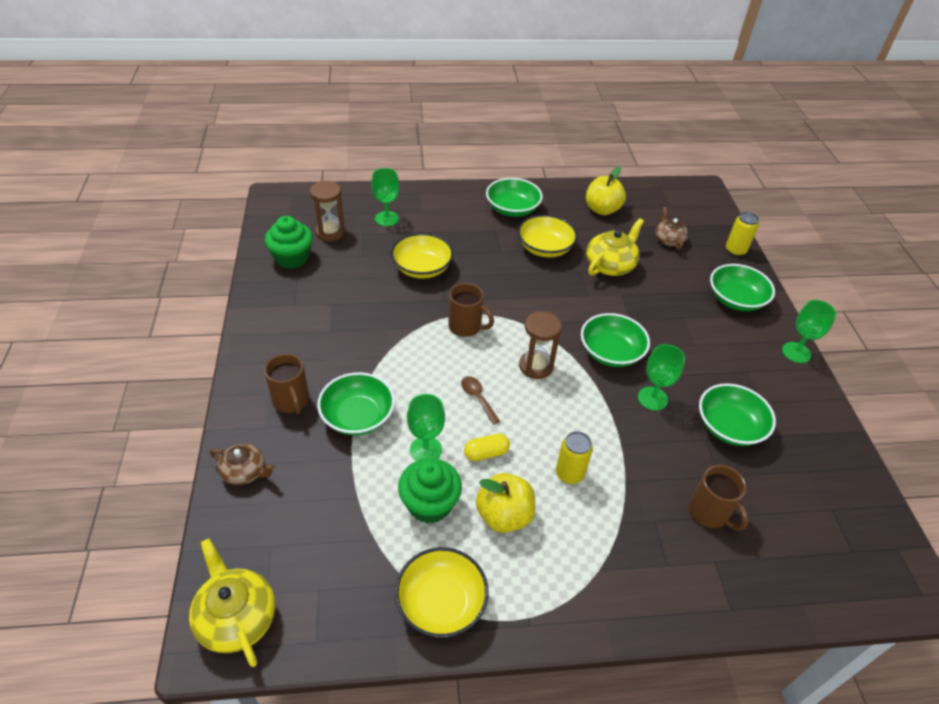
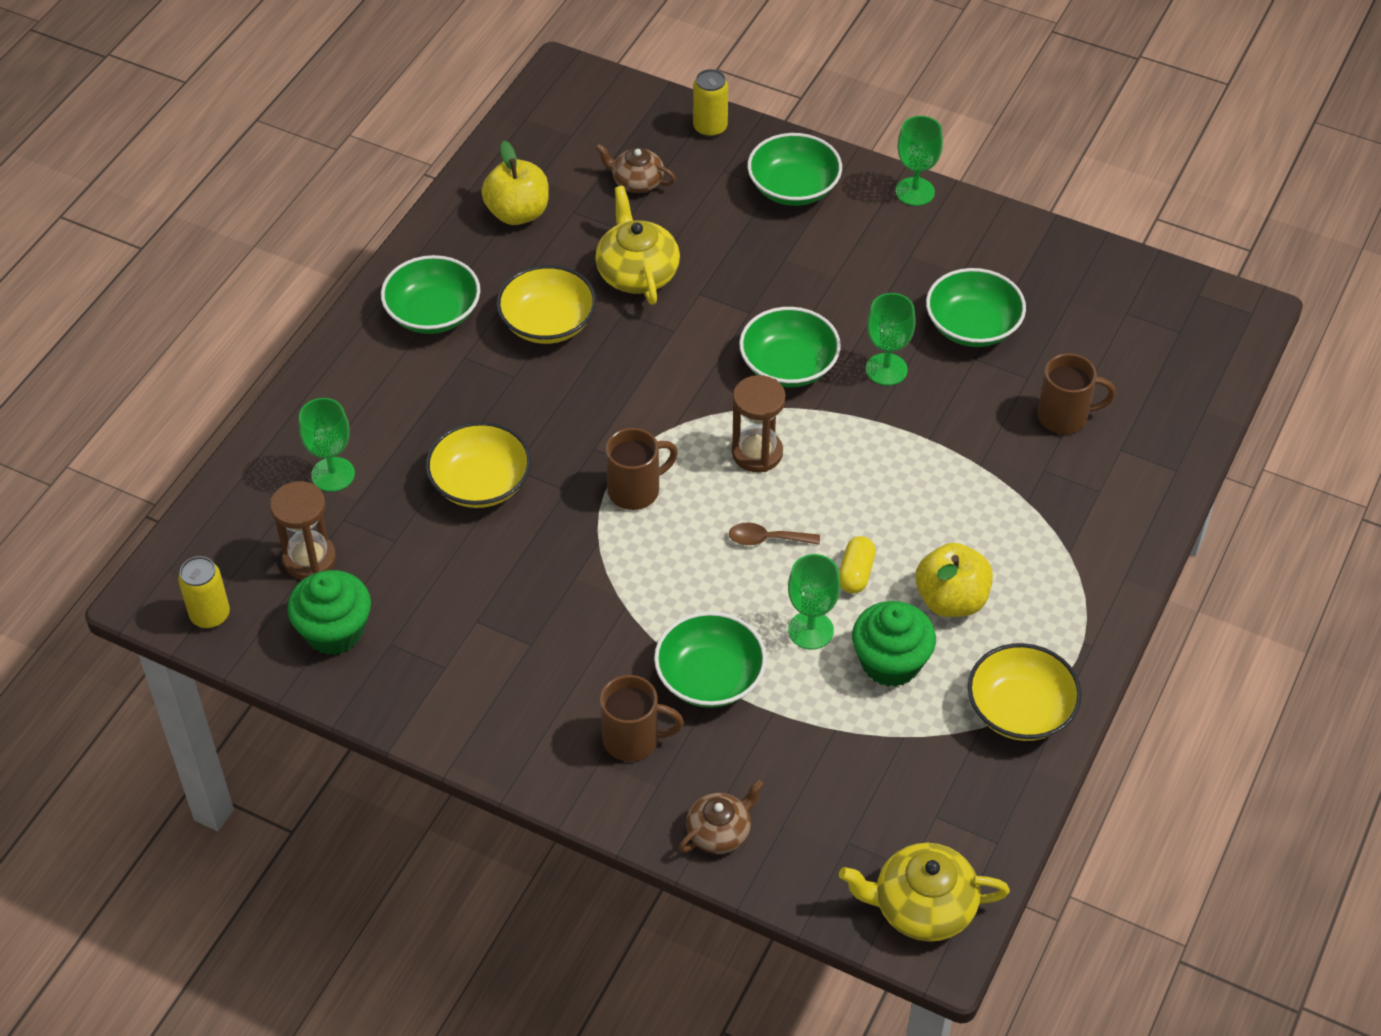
camera: 55 degrees left, 5 degrees up
(569, 474) = (936, 510): yellow can -> yellow can (210, 615)

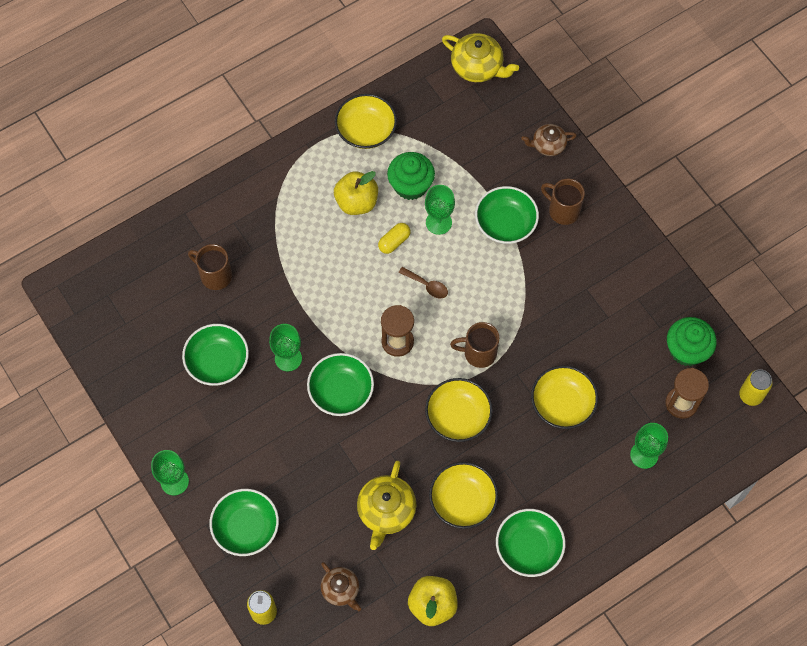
camera: 150 degrees left, 15 degrees up
(614, 406) = (458, 416): none -> yellow bowl

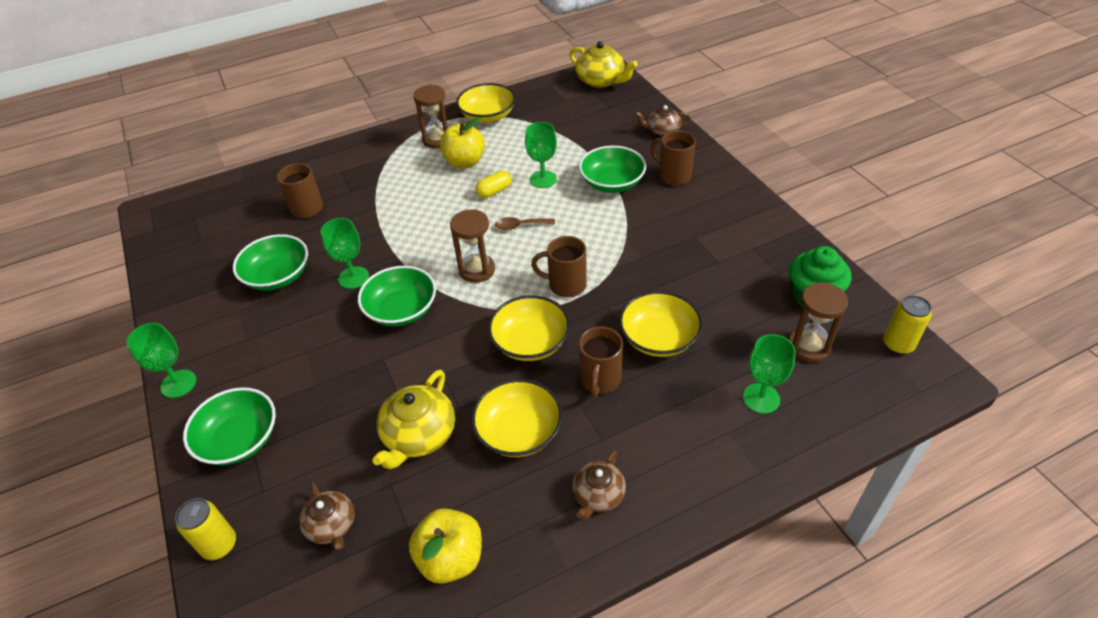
camera: 10 degrees right, 20 degrees down
(321, 171) = (437, 140): none -> brown hourglass
(410, 185) = (521, 152): green cupcake -> none
(427, 285) = (520, 226): brown spoon -> brown spoon turned 135 degrees clockwise
(519, 449) = (600, 380): none -> brown mug
(528, 547) = (598, 495): green bowl -> brown teapot

